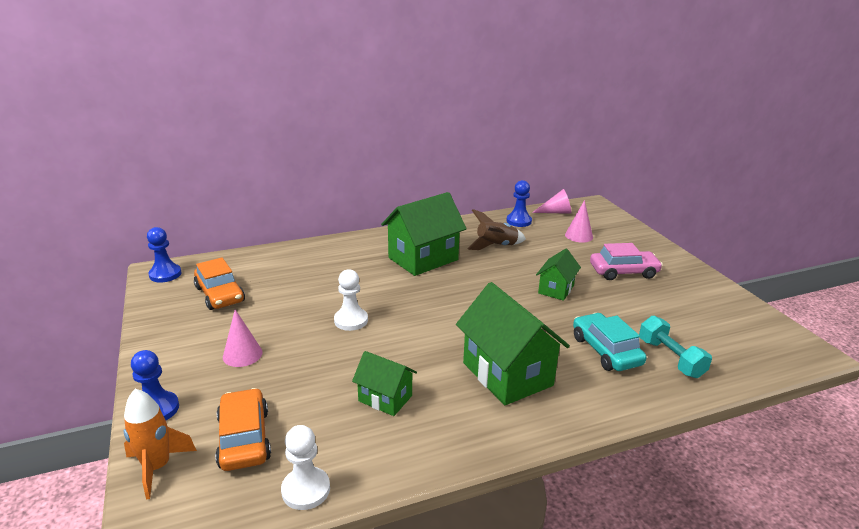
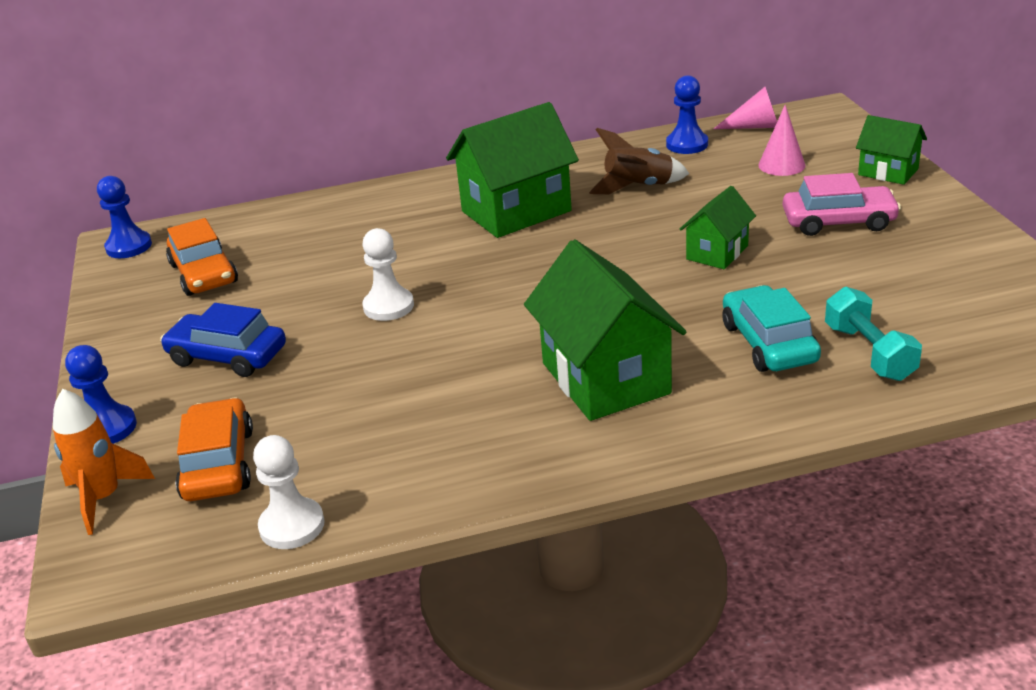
camera: 10 degrees right, 5 degrees up
(242, 354) = (227, 356): pink cone -> blue car
(385, 398) = (419, 412): green house -> green house (888, 172)

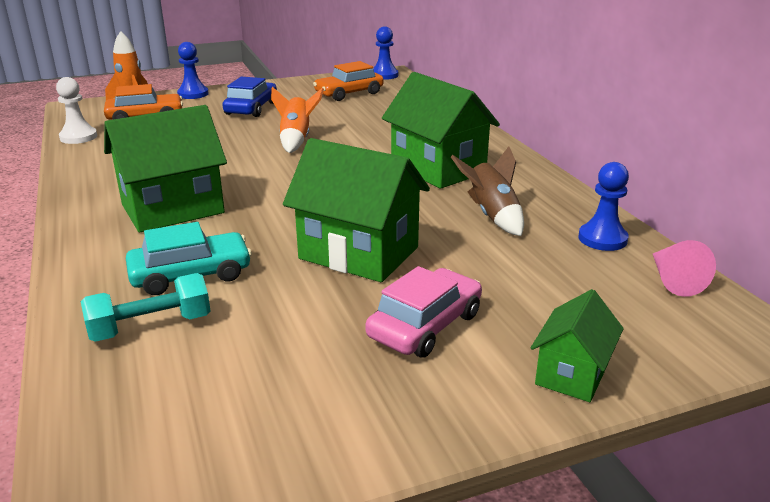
camera: 80 degrees right, 5 degrees down
(388, 306) = (296, 140): white pawn -> orange rocket
(717, 252) = (359, 253): green house -> green house, size x1.82
(781, 165) = (568, 294): pink cone -> none
(838, 221) = (425, 325): pink car -> pink car turned 135 degrees counterclockwise

